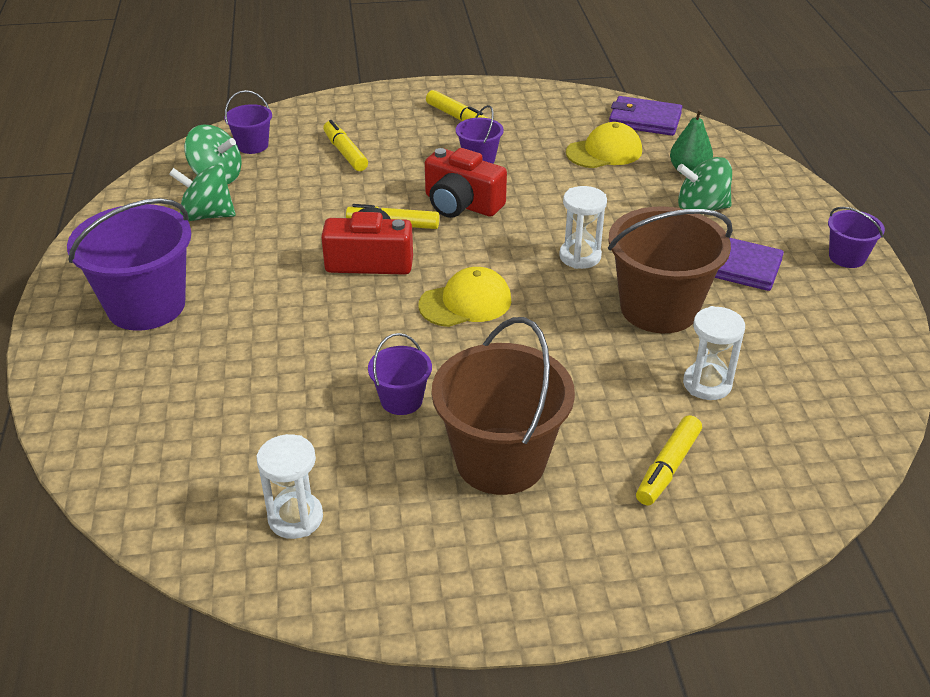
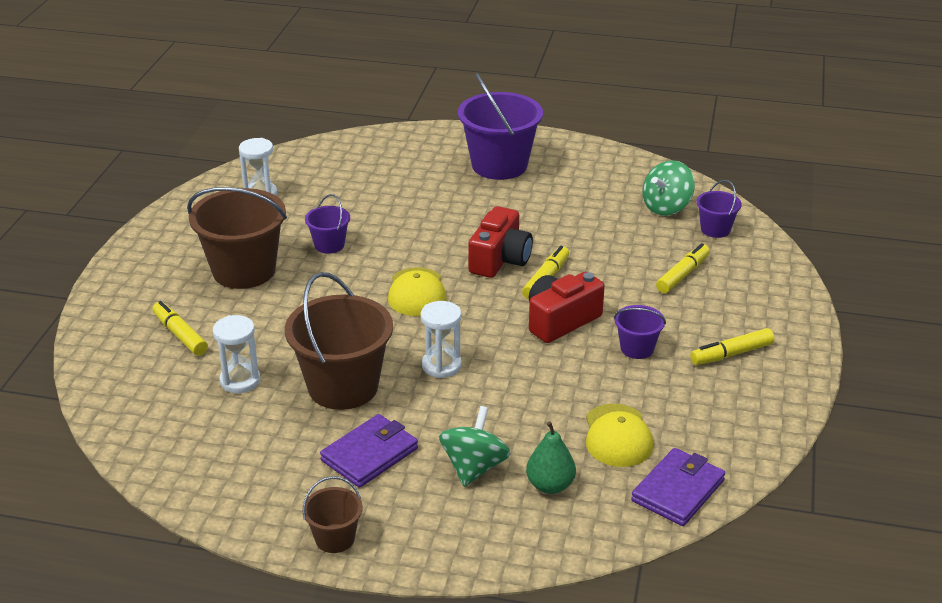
camera: 110 degrees right, 5 degrees down
(207, 215) = (606, 197): green spinning top -> none
(345, 152) = (682, 275): yellow marker -> yellow marker turned 45 degrees counterclockwise
(847, 257) = (335, 538): purple bucket -> brown bucket

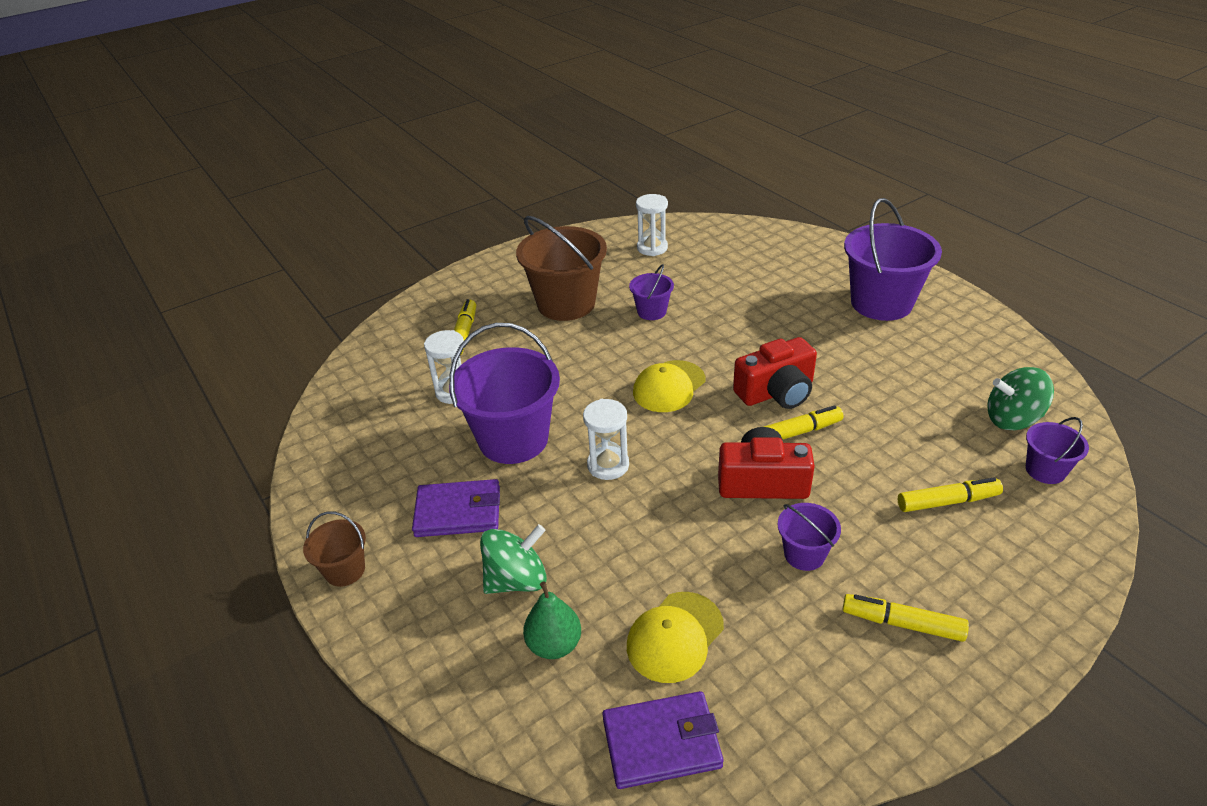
camera: 45 degrees right, 5 degrees up
(343, 387) = (513, 439): brown bucket -> purple bucket

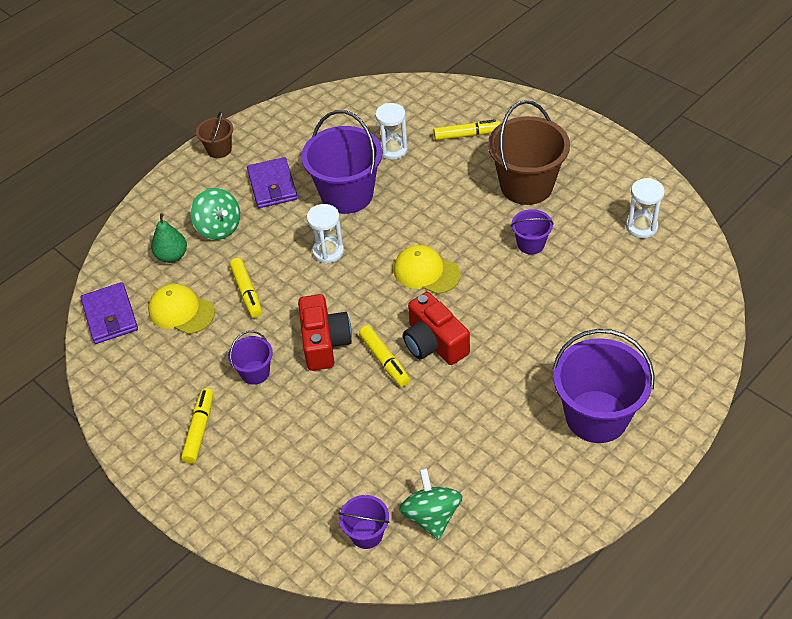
camera: 80 degrees right, 10 degrees up
(947, 501) = (319, 461): yellow marker -> yellow marker (247, 292)

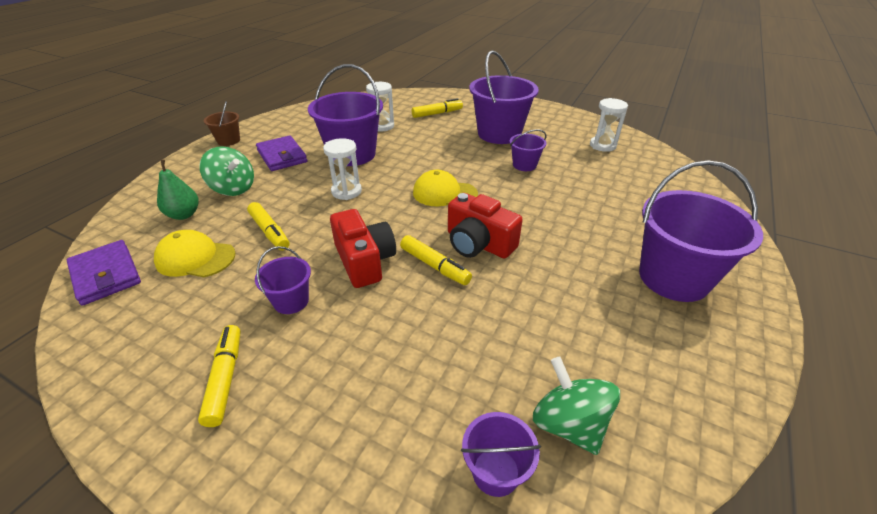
camera: 20 degrees left, 10 degrees down
(526, 186) = (499, 134): brown bucket -> purple bucket

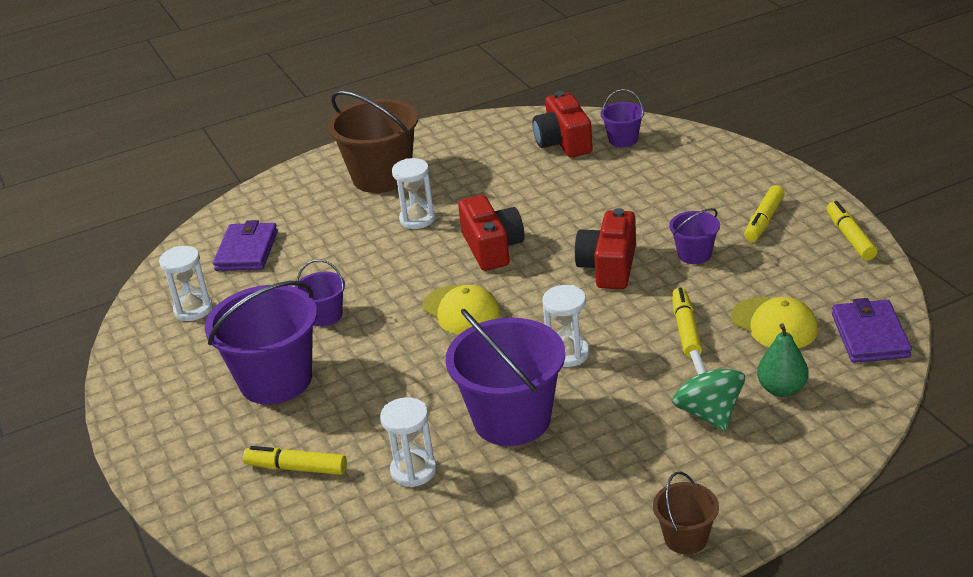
camera: 140 degrees left, 5 degrees down
(282, 156) = (614, 456): purple wallet -> purple wallet (247, 251)
(435, 266) = (551, 242): yellow marker -> yellow marker (850, 237)
(568, 424) = (563, 142): green spinning top -> red camera
(573, 247) = (417, 219): none -> white hourglass
(673, 278) = (382, 177): purple bucket -> brown bucket

